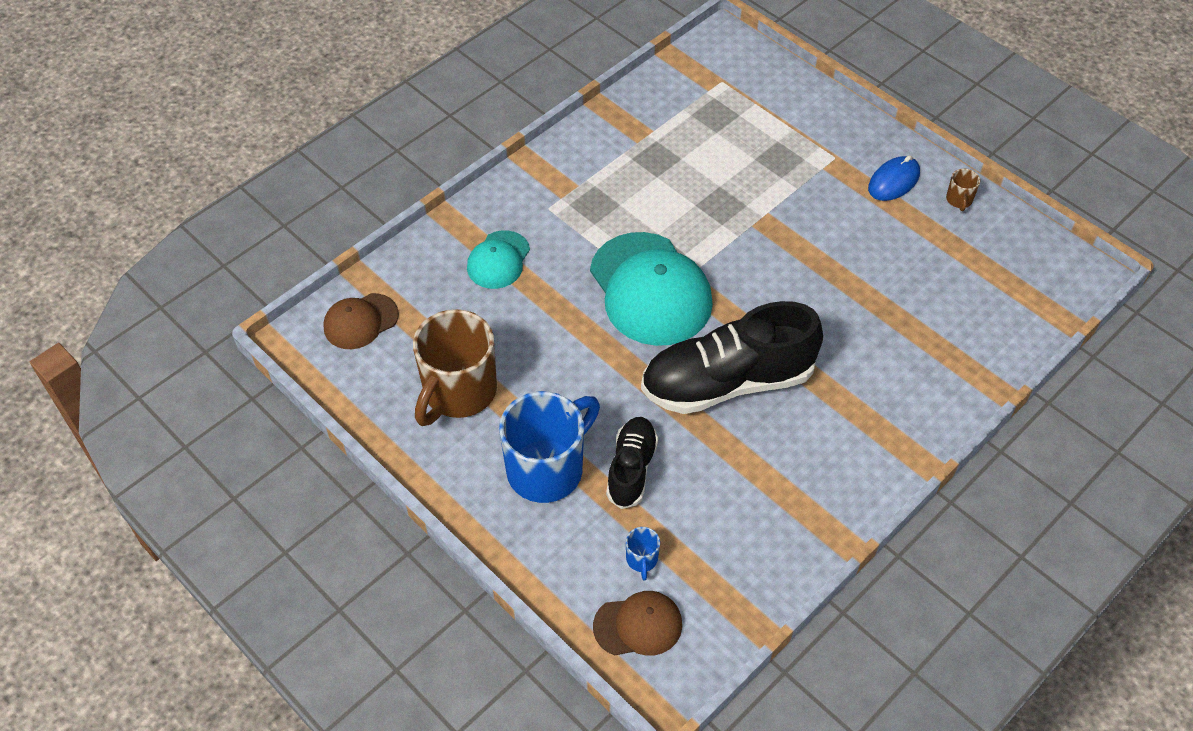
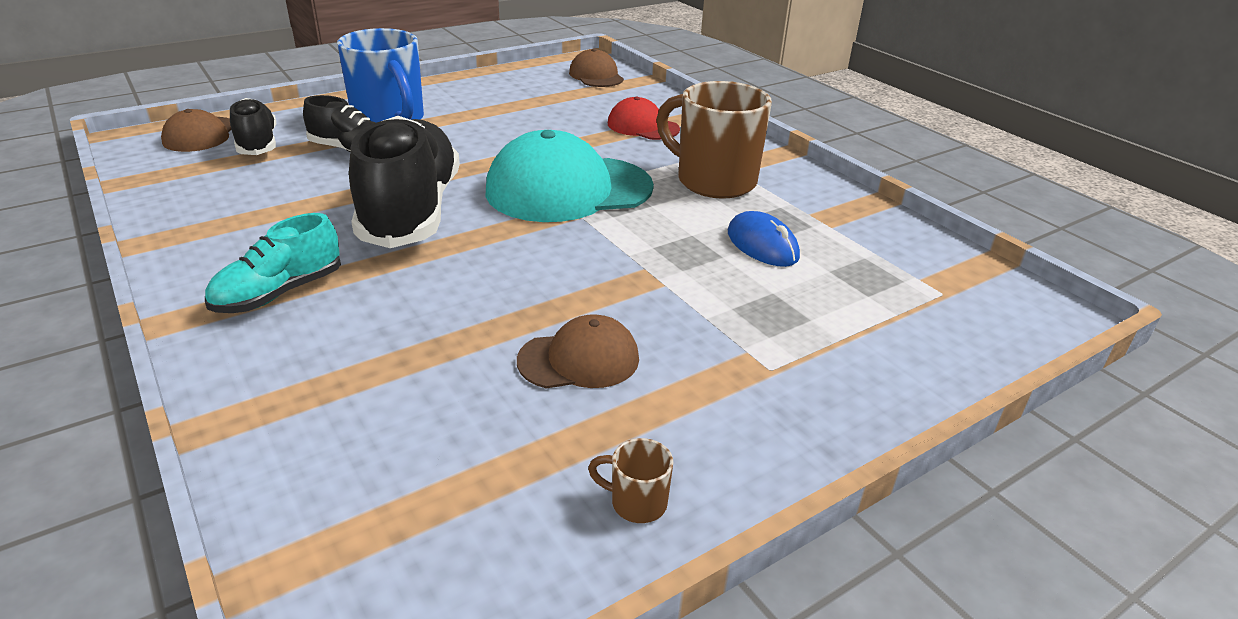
camera: 100 degrees right, 20 degrees down
(458, 392) = (498, 99): brown mug -> brown mug (713, 181)
(498, 260) = (643, 126): turquoise cap -> red cap
(642, 560) = (257, 144): blue mug -> black shoe
(865, 240) = (579, 359): none -> brown cap
(869, 417) = (279, 293): none -> turquoise shoe
(893, 181) = (703, 423): blue mouse -> blue mouse (762, 245)

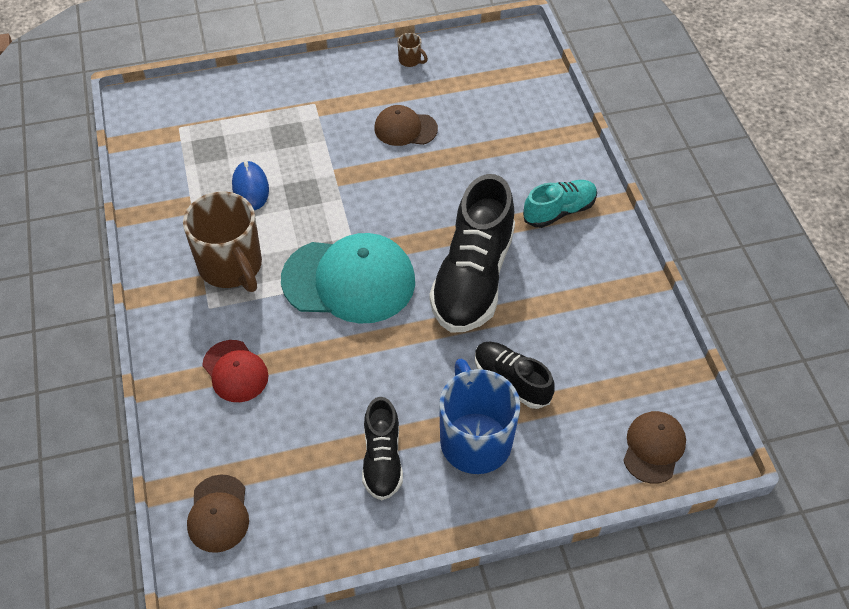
camera: 160 degrees left, 20 degrees up
(257, 144) = (598, 416): black shoe -> black shoe (382, 459)

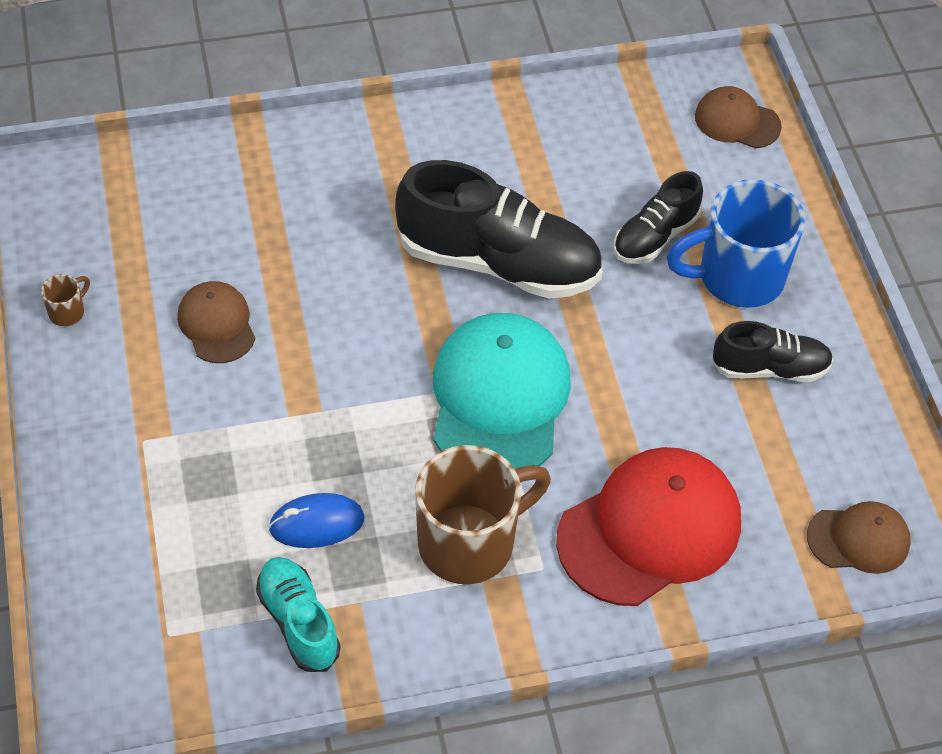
camera: 90 degrees left, 0 degrees up
(235, 371) = (650, 530): red cap -> red cap, size x1.89
(405, 129) = (217, 324): brown cap -> brown cap turned 150 degrees clockwise
(559, 211) = (391, 165): turquoise shoe -> turquoise shoe (298, 622)

